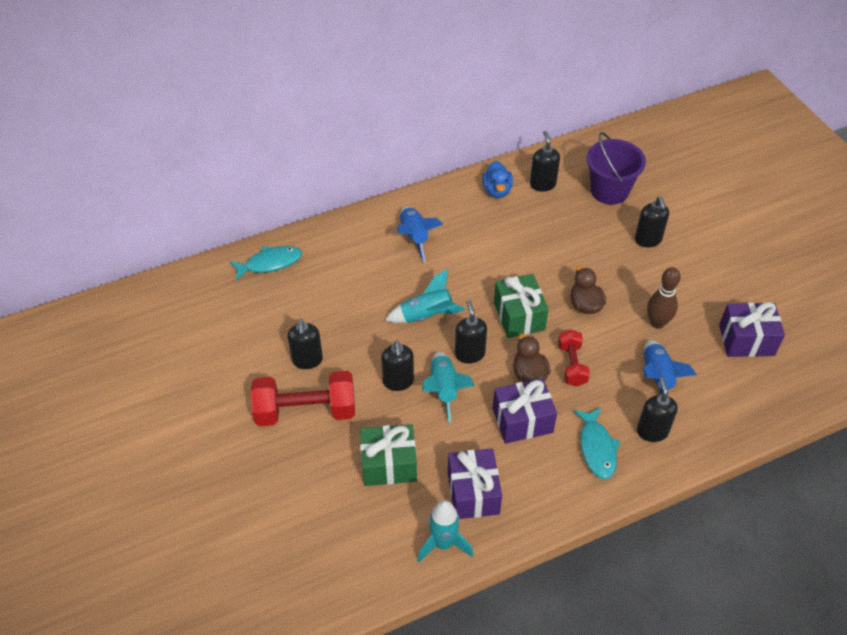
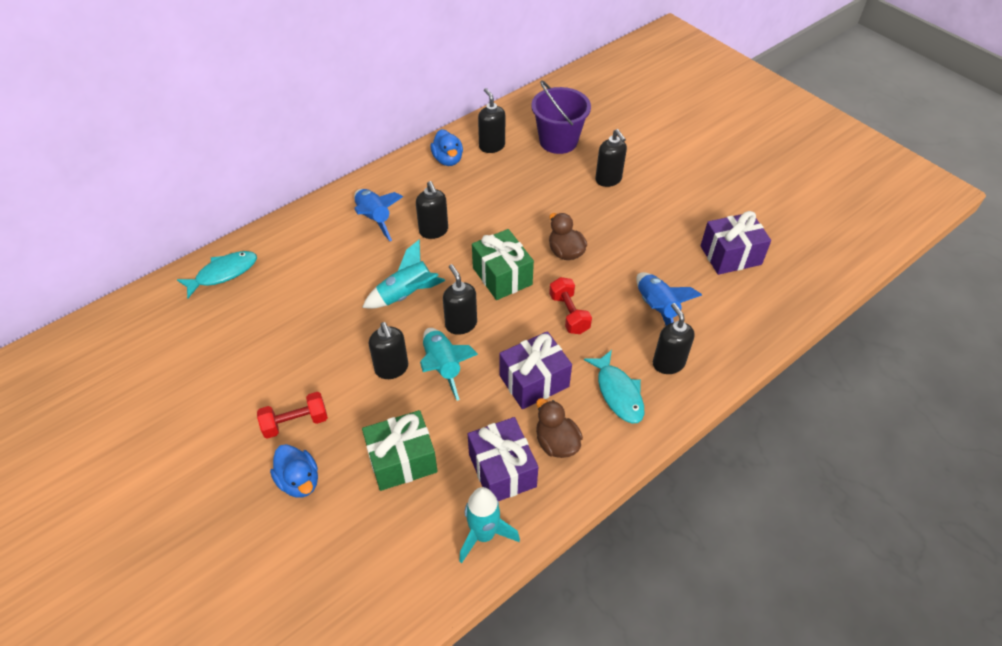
camera: 15 degrees left, 0 degrees up
(299, 462) = (299, 481): none -> blue duck
(306, 411) = (295, 422): red dumbbell -> red dumbbell, size x0.57
(307, 360) = (286, 367): black soap dispenser -> black soap dispenser (433, 231)
(529, 374) = (528, 331): brown duck -> brown duck (556, 443)
(657, 323) = (641, 255): brown bowling pin -> none

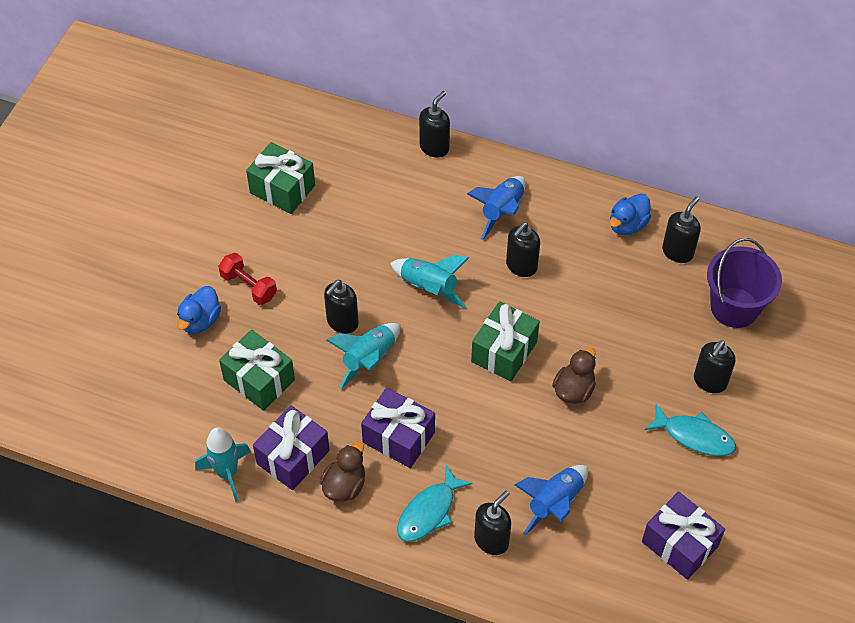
camera: 60 degrees right, 5 degrees up
(217, 349) = (282, 189): none -> green gift
(223, 273) = (359, 141): turquoise fish -> turquoise fish (694, 436)
(461, 324) = (424, 348): black soap dispenser -> black soap dispenser (434, 147)
(569, 314) = (496, 429): red dumbbell -> none

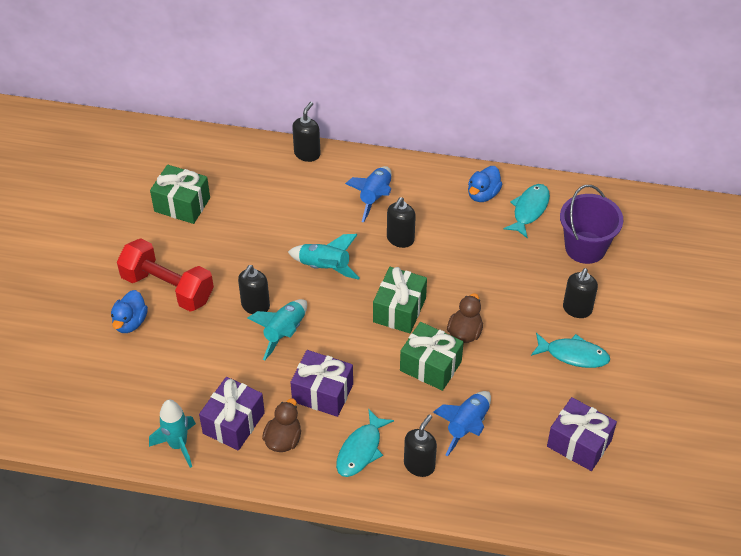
camera: 10 degrees left, 5 degrees down
(249, 286) = (168, 288): red dumbbell -> red dumbbell, size x1.76
(259, 380) = (191, 364): green gift -> green gift (430, 366)
(677, 252) = (529, 210): black soap dispenser -> turquoise fish

